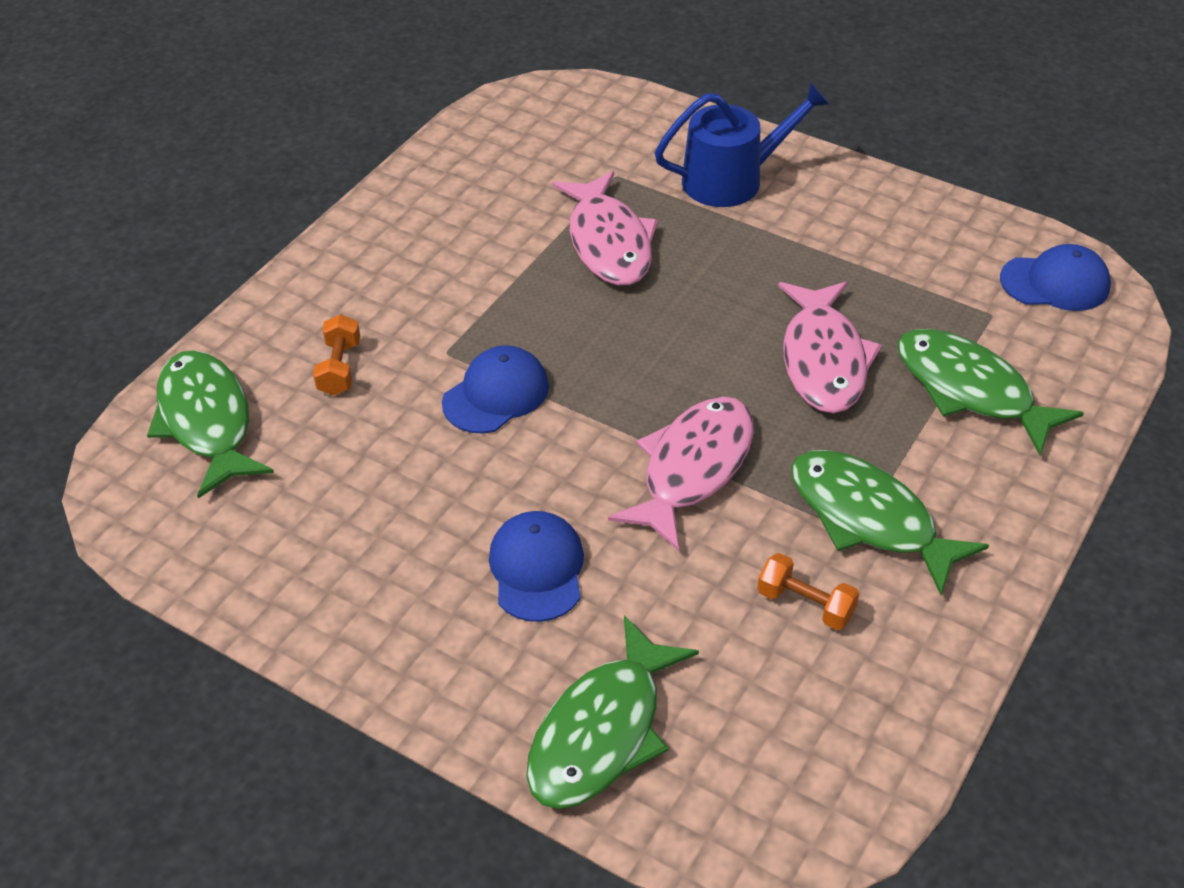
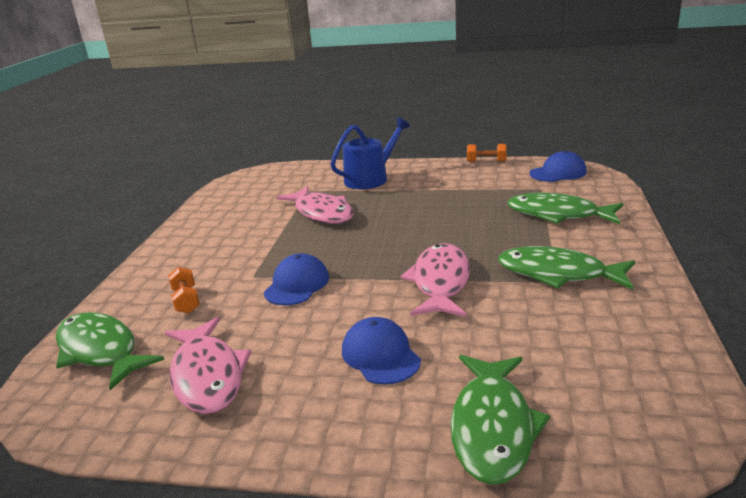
camera: 20 degrees left, 20 degrees down
(805, 604) = (560, 320): orange dumbbell -> orange dumbbell (486, 161)
(823, 360) = (473, 223): pink fish -> pink fish (207, 376)

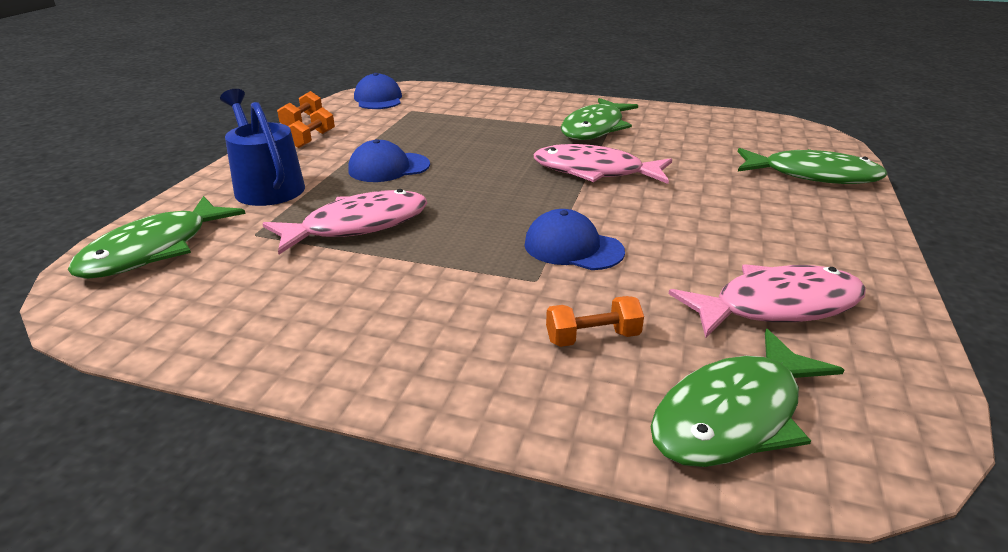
camera: 85 degrees left, 5 degrees up
(380, 355) = (725, 208): blue cap -> blue cap (388, 168)
(453, 172) = (312, 139): none -> orange dumbbell
(558, 214) = (479, 113): green fish -> green fish (154, 250)

